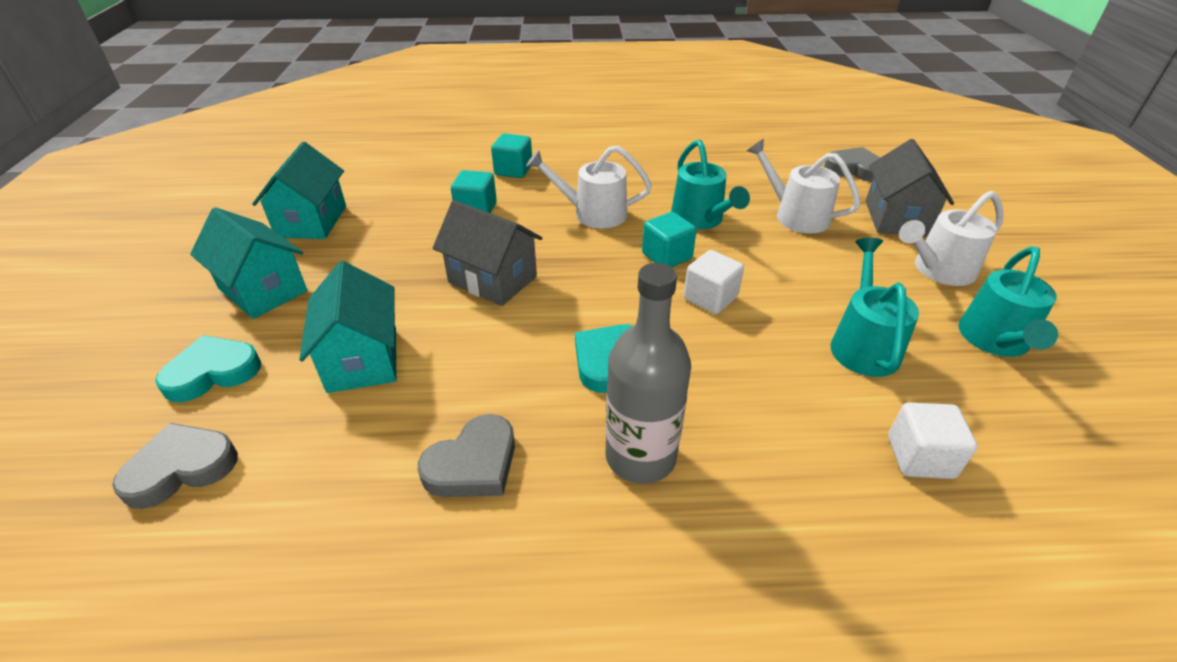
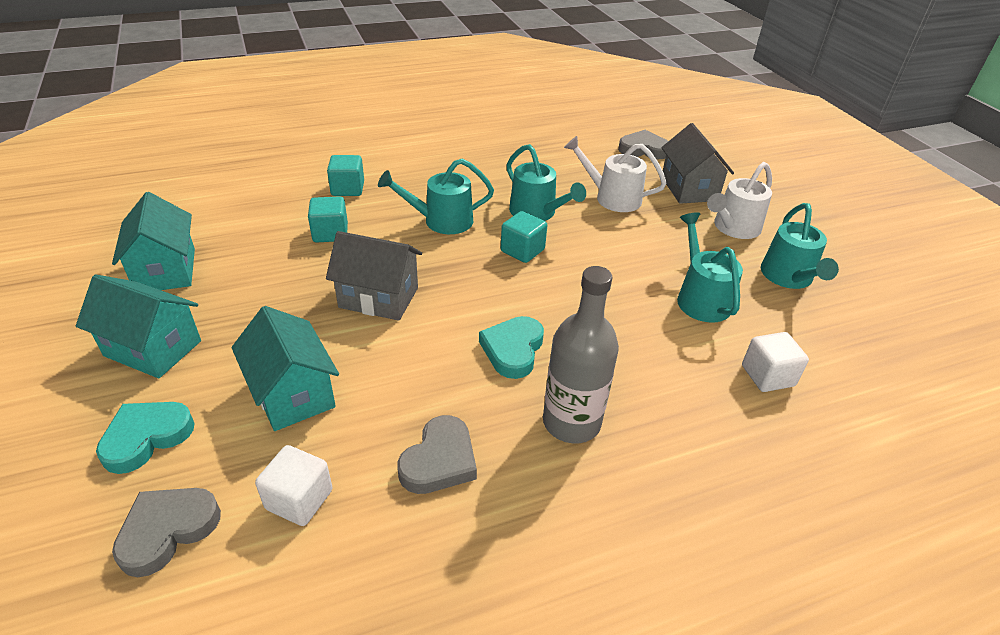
camera: 20 degrees left, 0 degrees up
(592, 213) = (441, 221): white watering can -> turquoise watering can
(710, 298) = (572, 281): white cube -> white cube (299, 499)

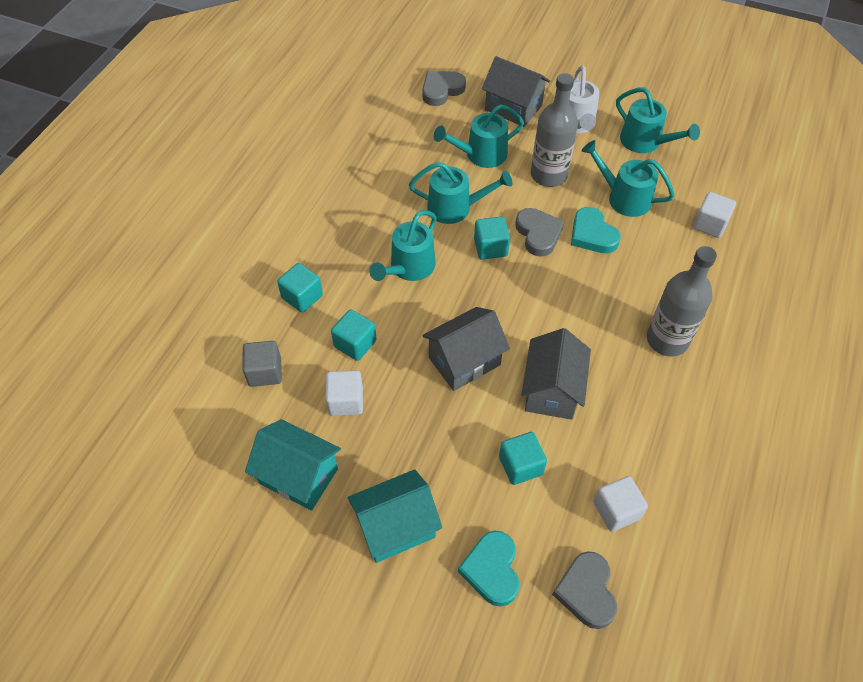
camera: 45 degrees left, 15 degrees up
(255, 207) = (265, 372): none -> grey cube
(266, 257) = (346, 401): none -> white cube
(293, 393) = (520, 465): turquoise house -> turquoise cube
(406, 369) = (552, 390): none -> grey house
(439, 460) = (643, 423): grey heart -> grey heart (538, 234)
(513, 350) = (584, 324): turquoise heart -> turquoise heart (592, 234)
(611, 197) = (480, 155): white watering can -> turquoise watering can
(651, 242) = (548, 175): none -> grey bottle

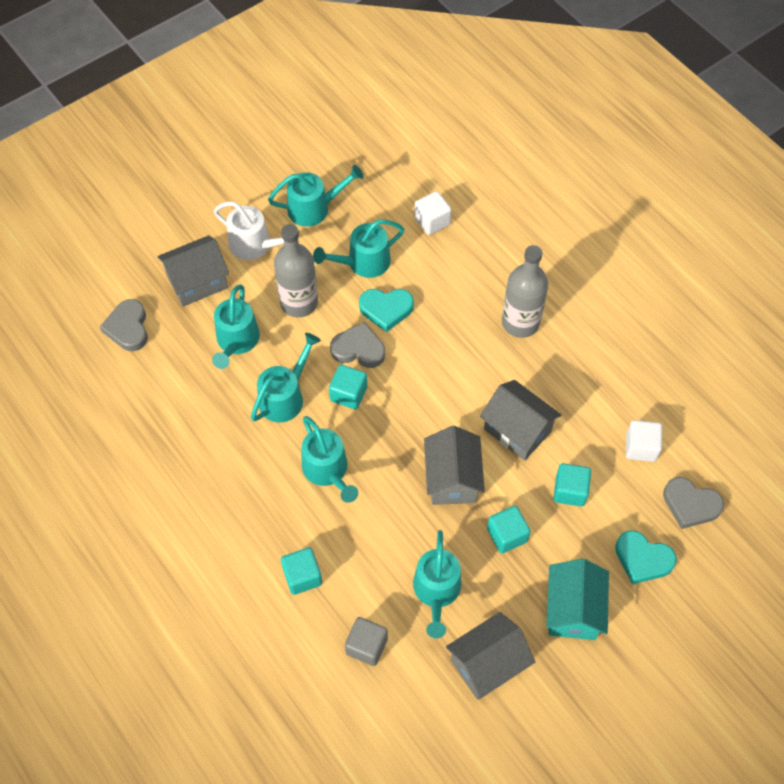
camera: 60 degrees left, 5 degrees up
(299, 476) = (487, 664): turquoise house -> grey house
(346, 401) = (436, 592): white cube -> turquoise watering can
(355, 344) = (382, 556): turquoise cube -> turquoise cube (507, 535)

